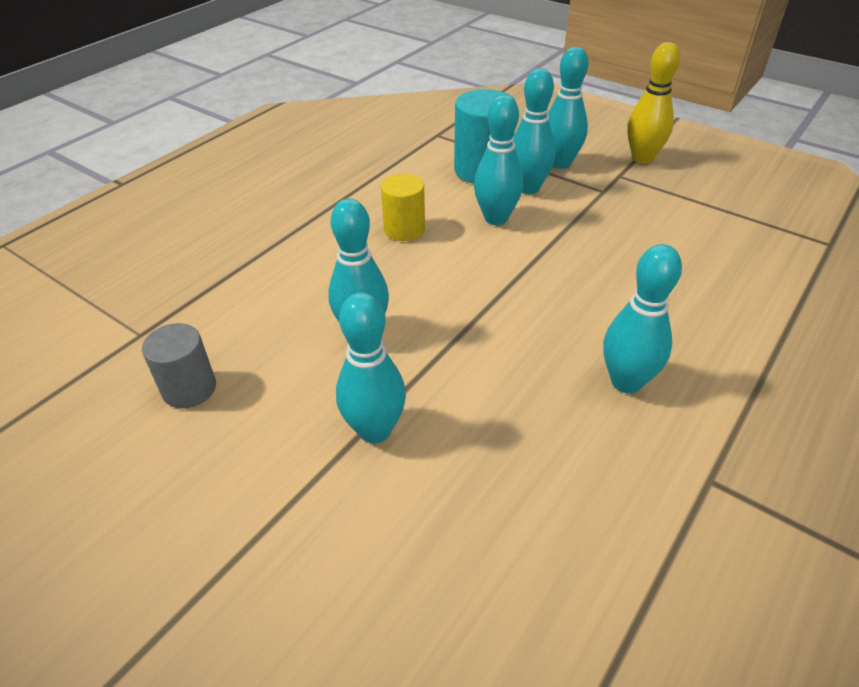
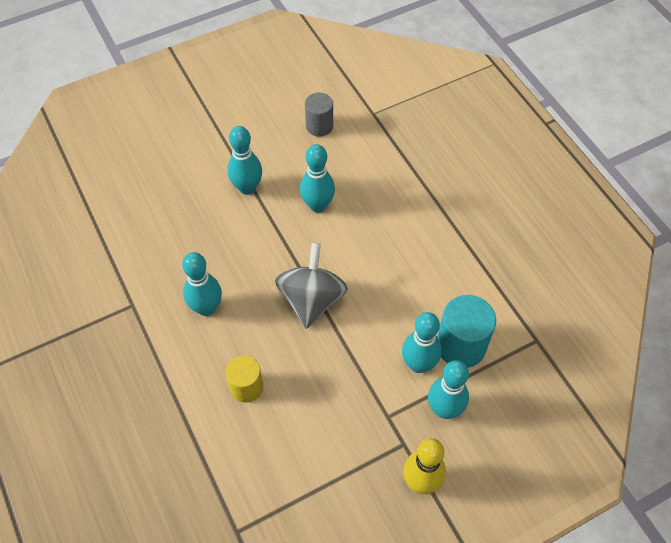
camera: 115 degrees right, 15 degrees up
(404, 229) = (406, 262): yellow cylinder -> yellow cylinder (246, 387)
(496, 218) = (390, 322): turquoise bowling pin -> none
(520, 285) = (312, 300): none -> grey spinning top

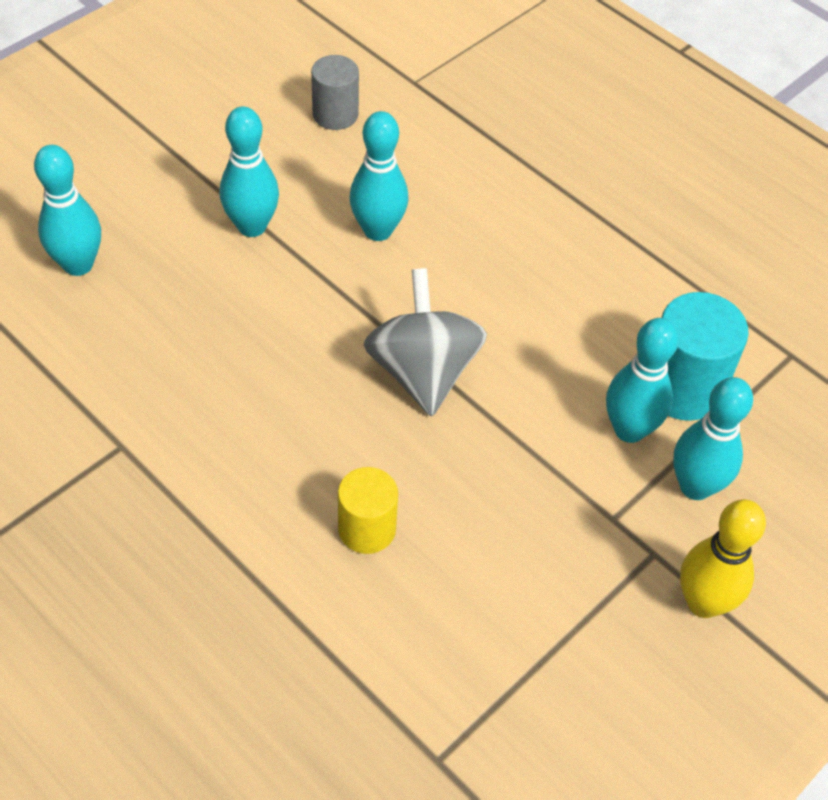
camera: 20 degrees left, 5 degrees down
(206, 308) = (252, 422): turquoise bowling pin -> turquoise bowling pin (78, 265)

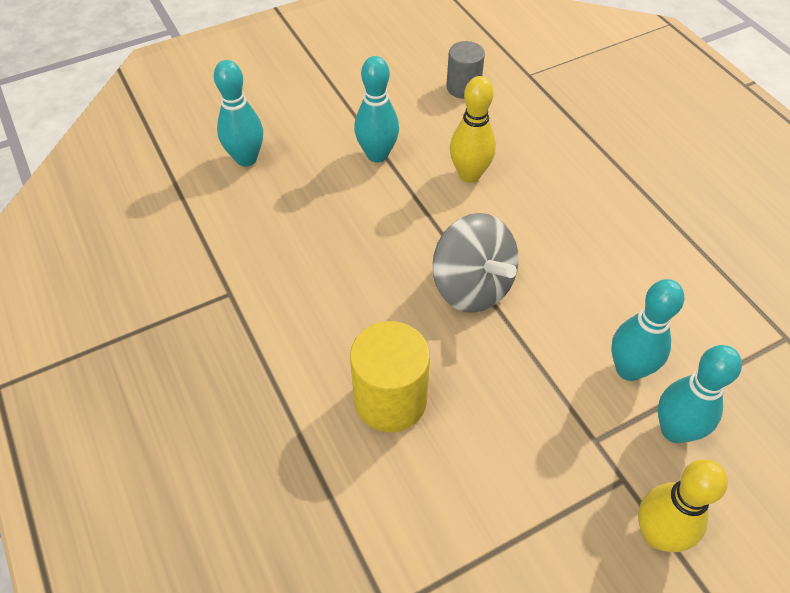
camera: 20 degrees right, 0 degrees up
(367, 529) = (390, 400): yellow cylinder -> yellow cylinder, size x1.54
(378, 230) = (469, 174): turquoise bowling pin -> yellow bowling pin
(423, 372) = (472, 286): grey spinning top -> grey spinning top turned 135 degrees clockwise
(682, 388) = (683, 345): turquoise cylinder -> none

